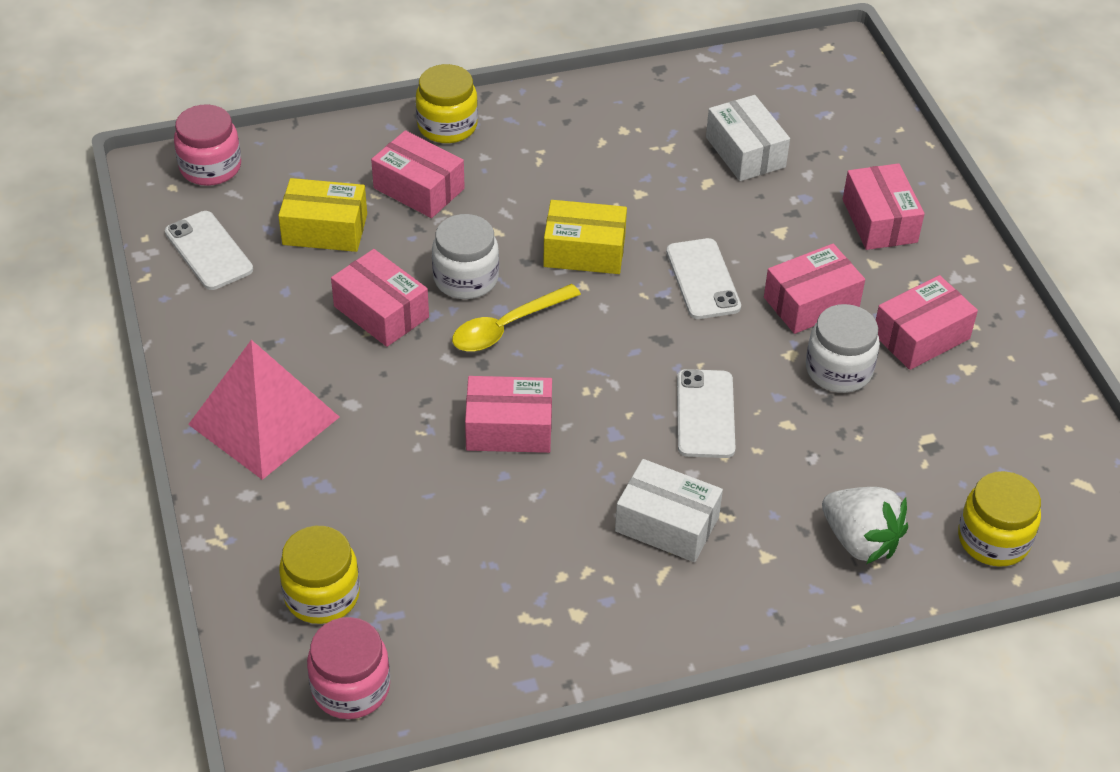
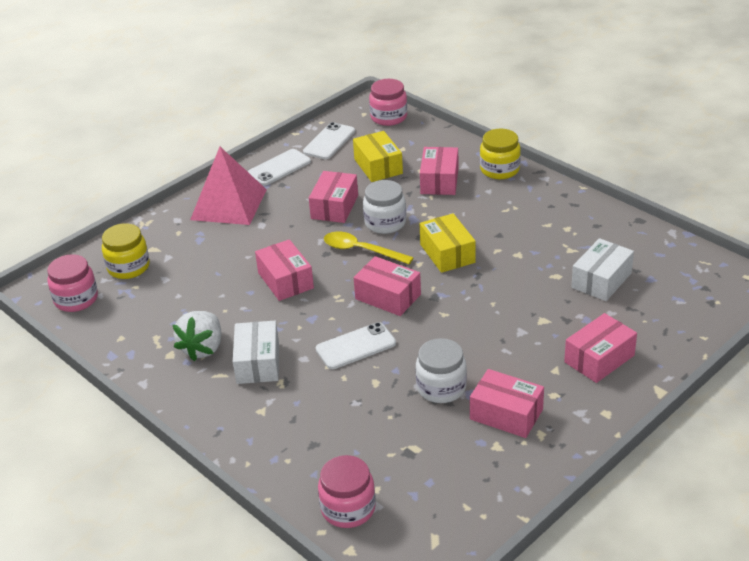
camera: 65 degrees right, 10 degrees down
(703, 279) = (468, 305): white phone -> white phone (279, 168)
(811, 302) = (491, 355): pink box -> pink box (388, 296)
(860, 540) = (302, 446): white strawberry -> white strawberry (203, 348)
(993, 539) = (348, 508): yellow jar -> pink jar

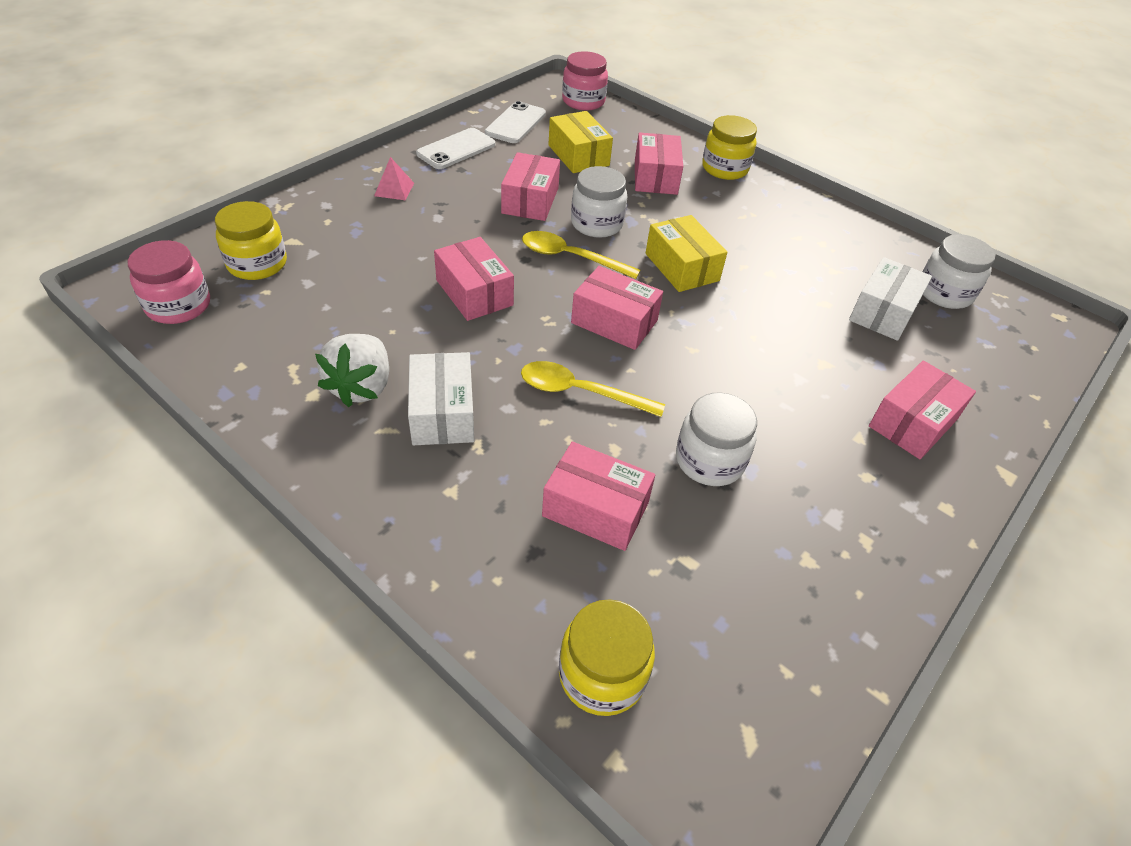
camera: 10 degrees left, 10 degrees up
(229, 204) = (394, 189): pink pyramid -> pink pyramid, size x0.41
(348, 508) = (602, 674): pink jar -> yellow jar
(355, 346) = (580, 392): white phone -> yellow spoon
(506, 414) = (810, 506): pink box -> pink box (595, 509)
(657, 263) = (944, 293): none -> white jar

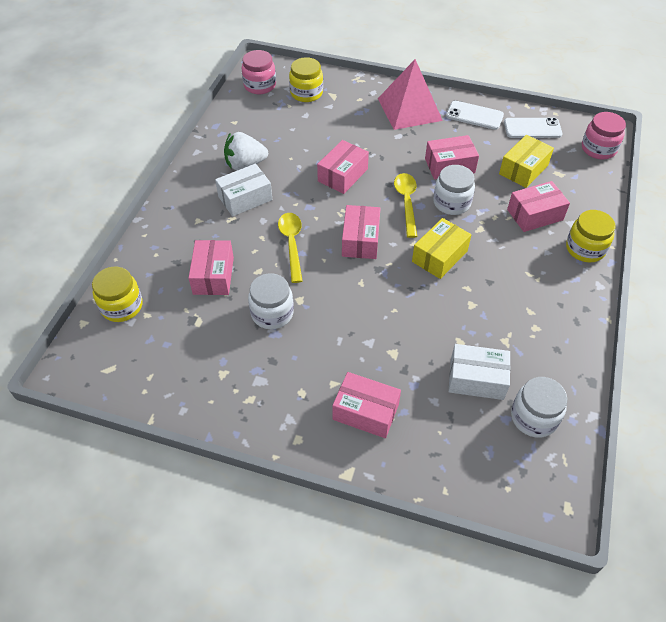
camera: 70 degrees right, 5 degrees up
(394, 189) = (409, 109): pink pyramid -> pink pyramid, size x2.45

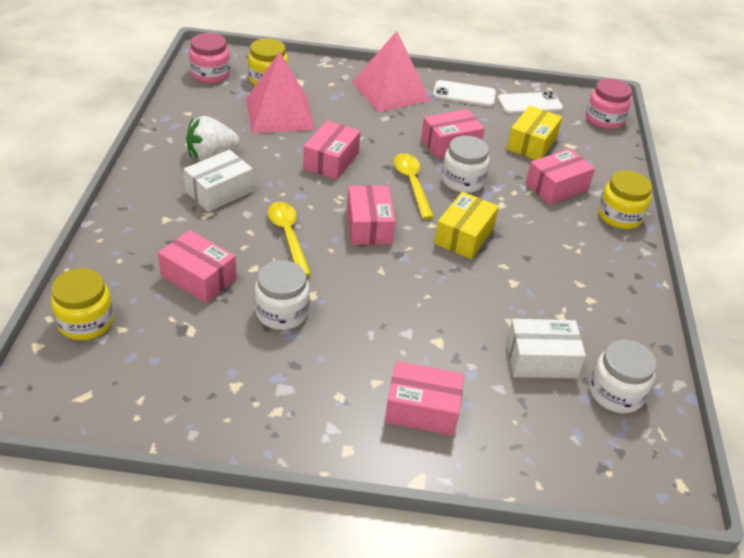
camera: 15 degrees left, 10 degrees down
(213, 275) = (199, 277): pink box -> pink box turned 45 degrees counterclockwise
(309, 127) = (279, 114): none -> pink pyramid

